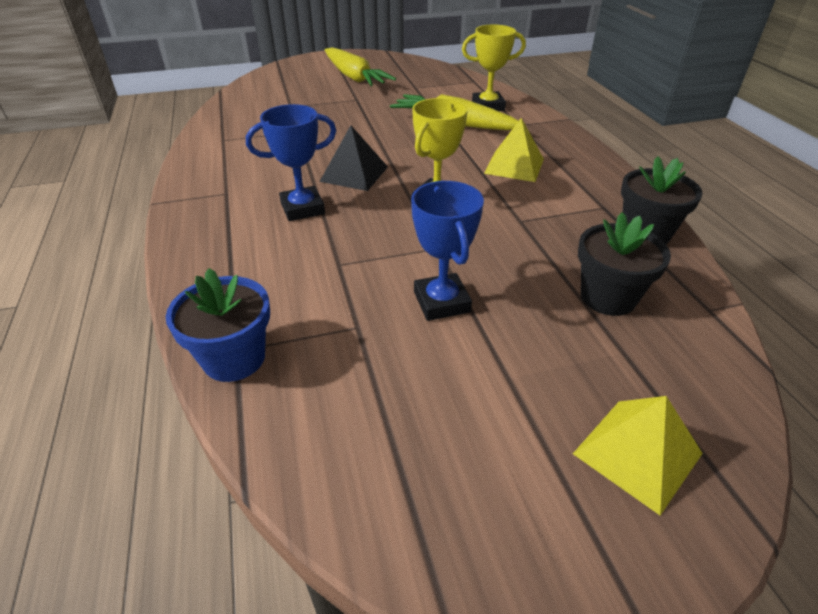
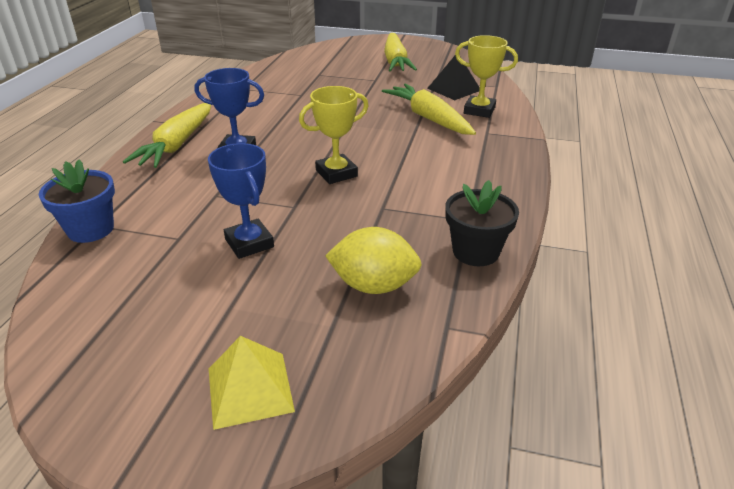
camera: 30 degrees right, 5 degrees down
(220, 222) = (177, 145): none -> yellow carrot
(354, 174) = (302, 136): black pyramid -> black pyramid (454, 89)
(441, 302) = (249, 243): blue trophy -> blue trophy turned 45 degrees counterclockwise
(514, 166) = (435, 165): yellow pyramid -> none
(608, 297) = (373, 285): black flower pot -> yellow lemon

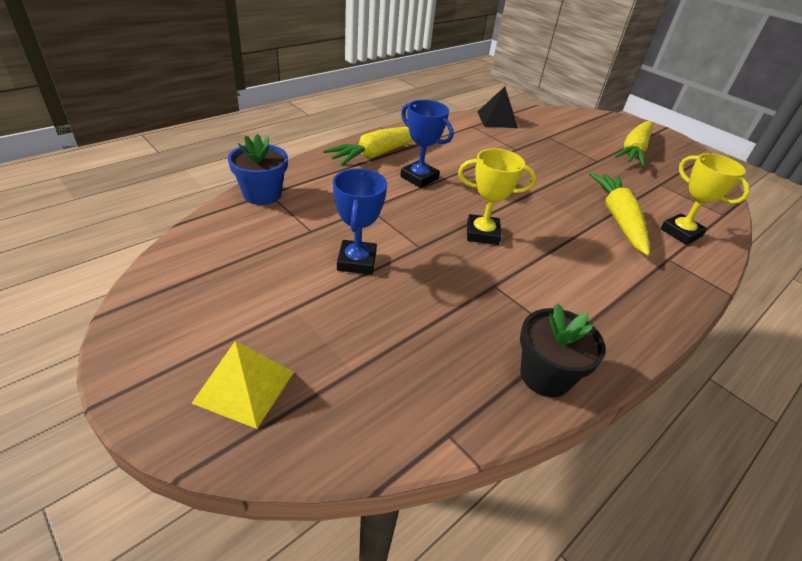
camera: 30 degrees right, 5 degrees up
(373, 285) = (420, 354): yellow lemon -> none
(454, 89) = (672, 200): black pyramid -> black pyramid (497, 119)

